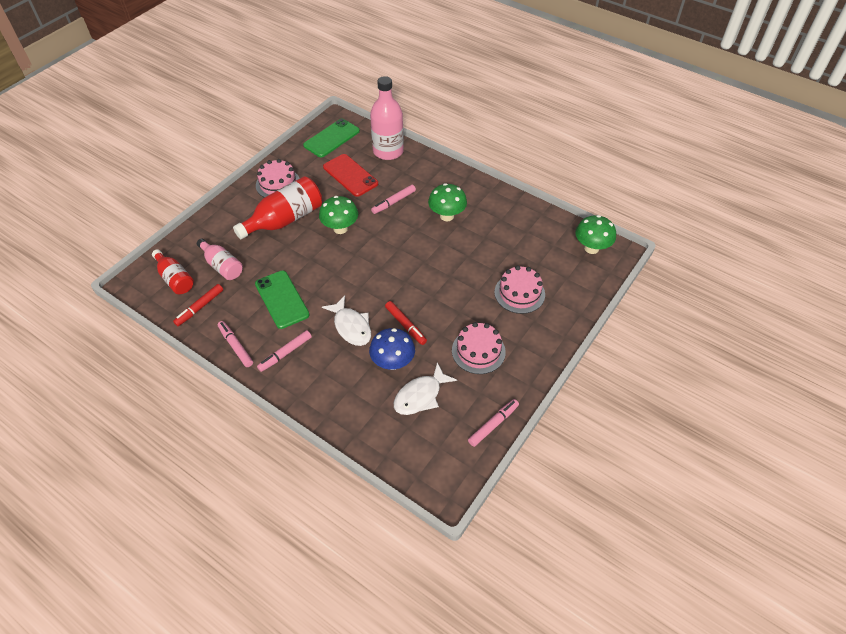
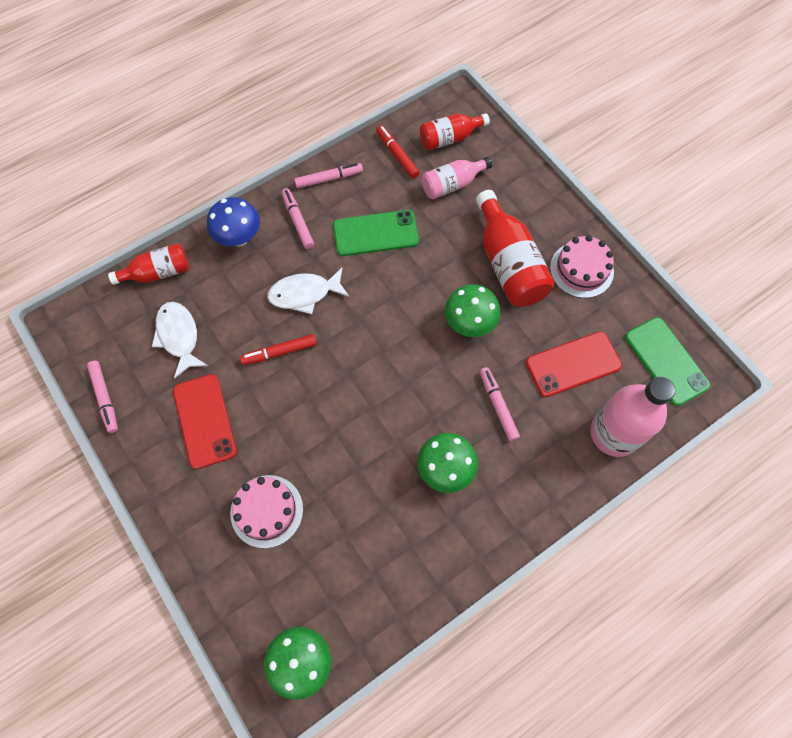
camera: 110 degrees right, 15 degrees up
(369, 437) = (158, 272): none -> red bottle
(393, 362) = (235, 322): blue mushroom -> blue mushroom (239, 238)
(478, 351) = (204, 421): pink cake -> red phone

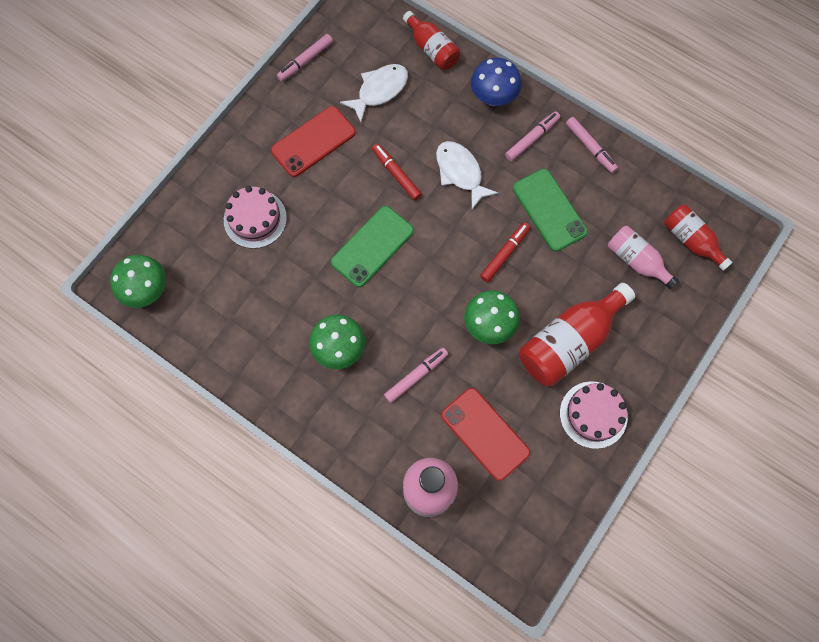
camera: 70 degrees right, 5 degrees up
(397, 155) = (647, 198): red marker -> red marker (504, 254)
(666, 361) = (524, 525): green phone -> green phone (372, 246)

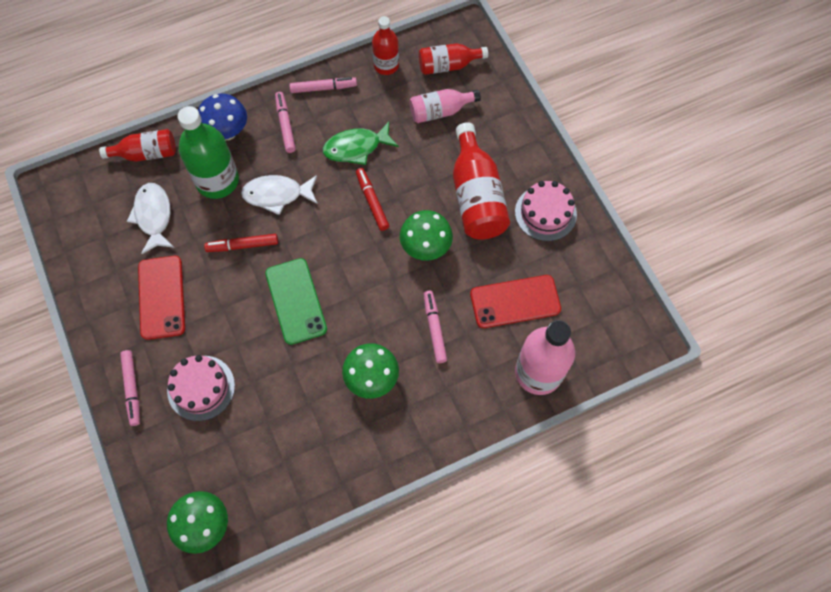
camera: 60 degrees left, 5 degrees down
(305, 61) = (76, 262): pink marker -> pink marker (132, 389)
(443, 118) = (217, 181): none -> green bottle
(549, 210) = (356, 147): green phone -> green fish
(651, 186) = (386, 65): none -> red bottle

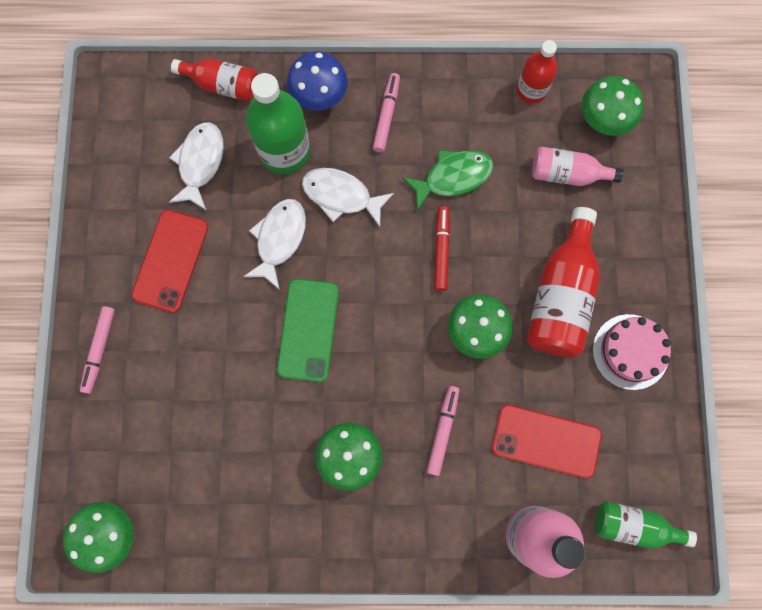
camera: 25 degrees right, 10 degrees up
(201, 388) = (169, 382): pink cake -> none
(242, 245) = (279, 239): red marker -> white fish
(323, 88) = (448, 88): pink marker -> none
(356, 147) = (453, 177): green fish -> green fish turned 150 degrees clockwise
(448, 65) = (603, 120): red bottle -> green mushroom
(608, 332) = (633, 526): none -> green bottle

